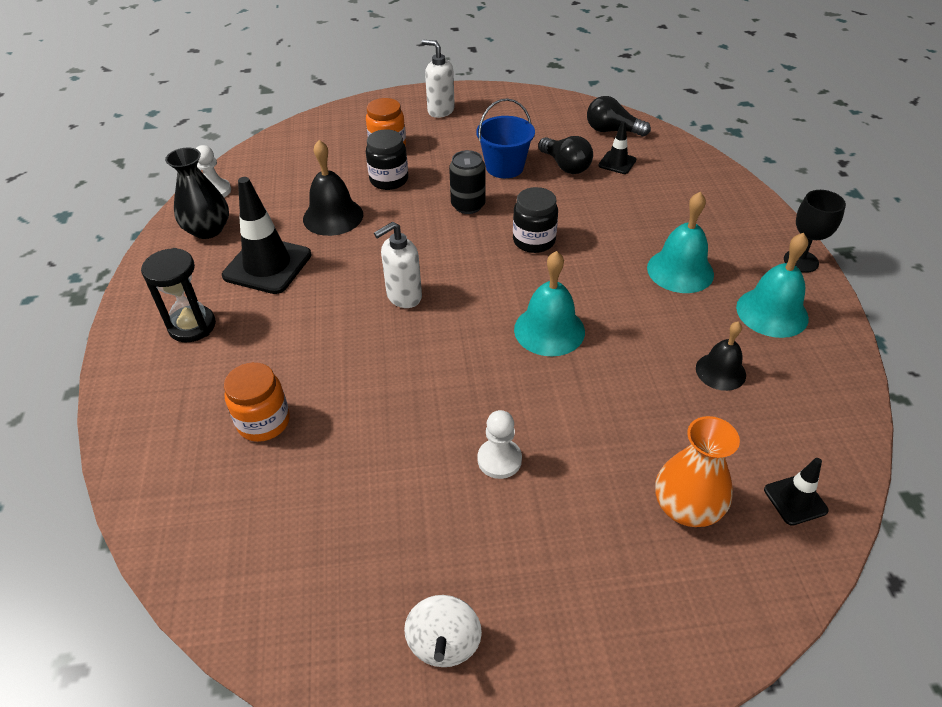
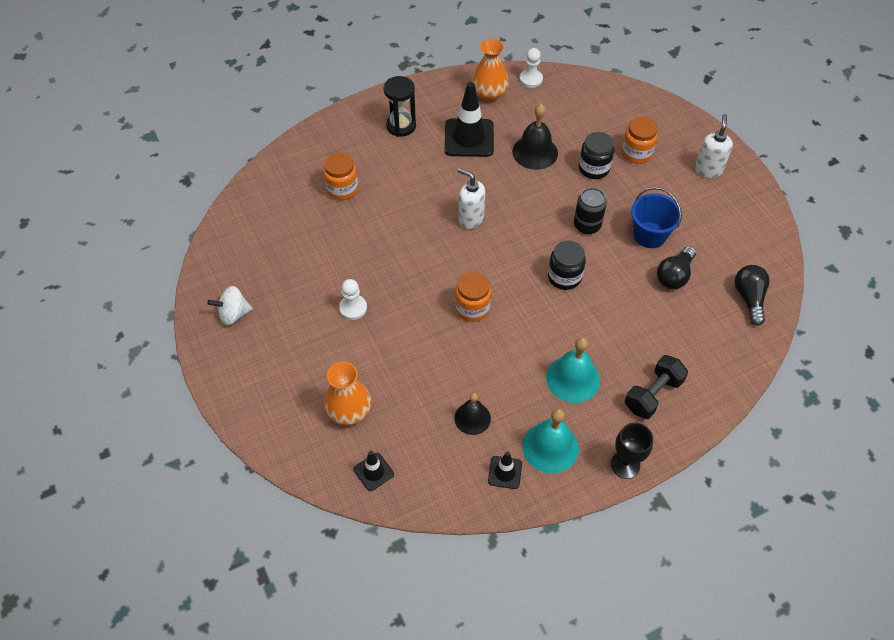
camera: 70 degrees right, 10 degrees up
(208, 230) = (489, 94): black vase -> orange vase
(549, 330) = (472, 308): turquoise bell -> orange jar
(617, 163) = (699, 311): black traffic cone -> black traffic cone (505, 472)
(713, 219) = (653, 394): none -> black dumbbell

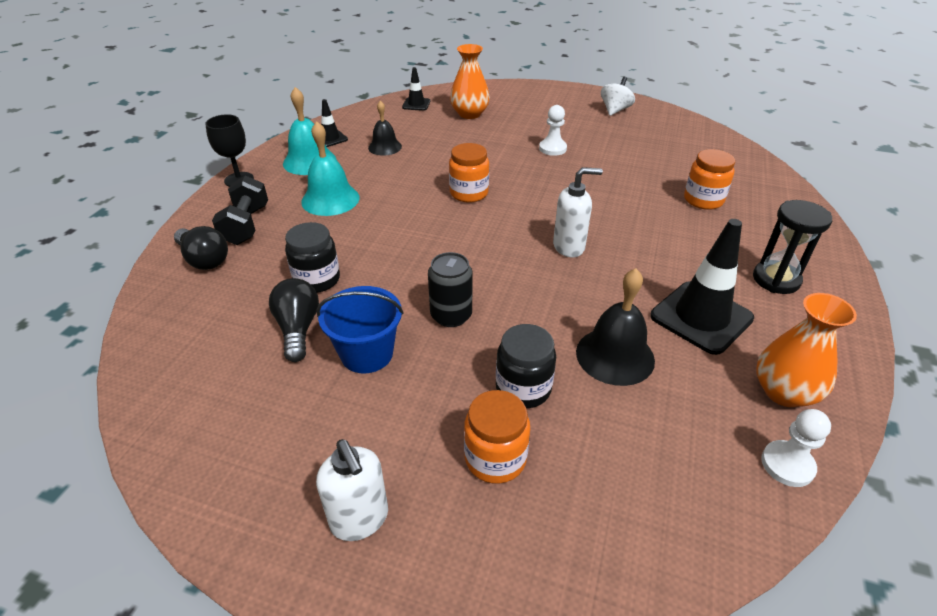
camera: 135 degrees right, 15 degrees down
(564, 277) = (418, 257): black jar -> black jar (317, 279)
(749, 298) = (181, 361): black light bulb -> black light bulb (204, 259)

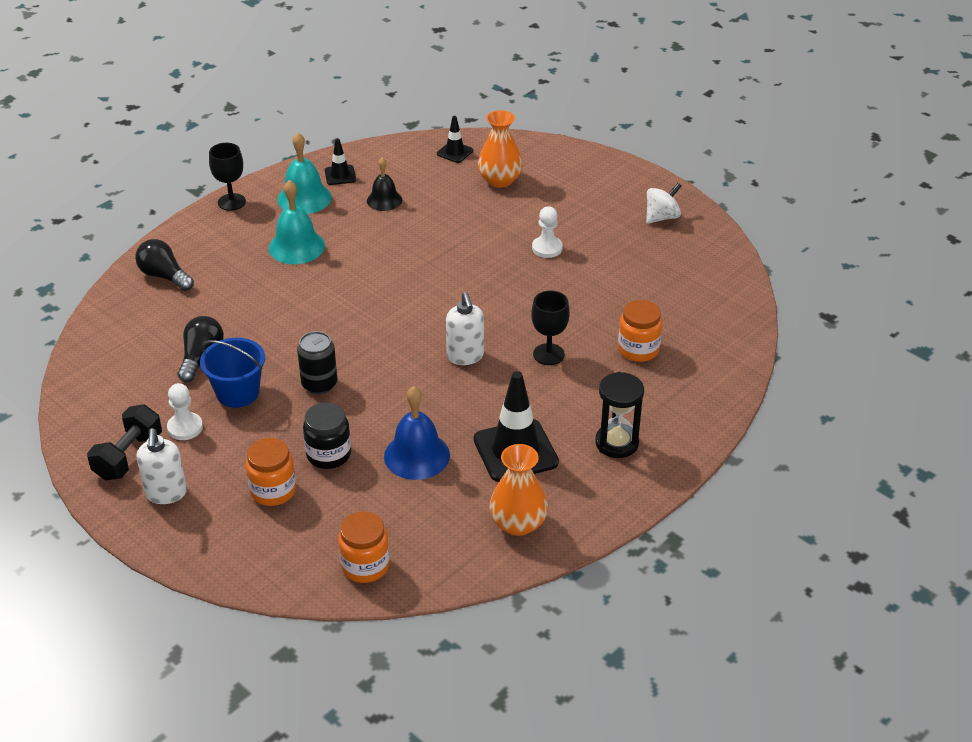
camera: 25 degrees right, 0 degrees up
(204, 259) = (164, 276): black light bulb -> black light bulb turned 150 degrees clockwise
(246, 225) = (212, 253): black dumbbell -> black dumbbell (128, 456)
(317, 279) = (239, 321): black jar -> none
(469, 193) = (422, 276): orange jar -> orange jar (365, 566)
(569, 247) = (465, 356): white soap dispenser -> white soap dispenser turned 60 degrees clockwise
(615, 356) = (417, 455): black bell -> blue bell
(638, 224) = (548, 354): none -> black goblet
(787, 465) = (465, 565): white pawn -> white pawn (185, 427)

